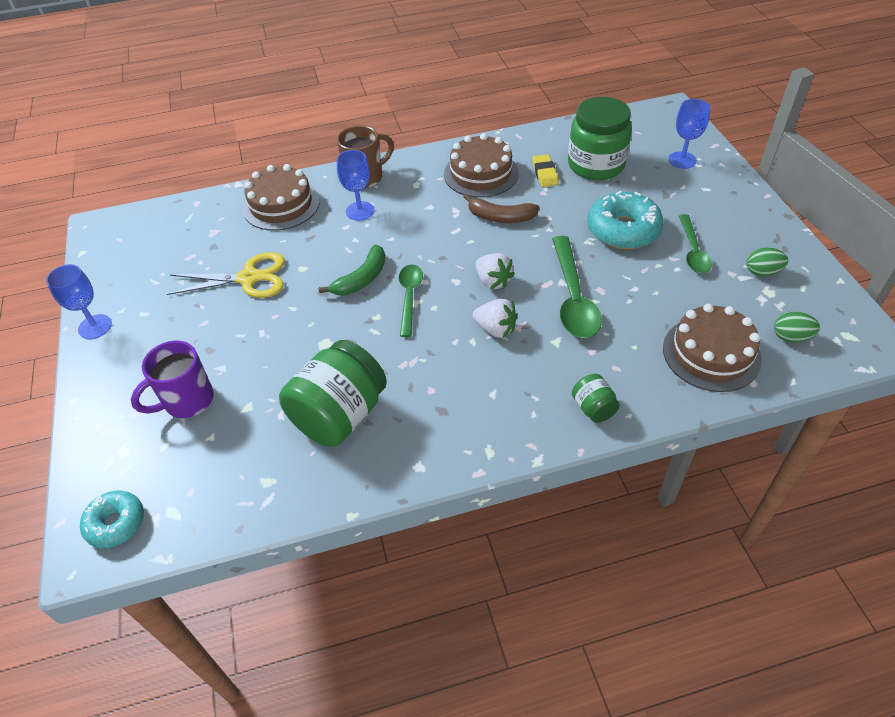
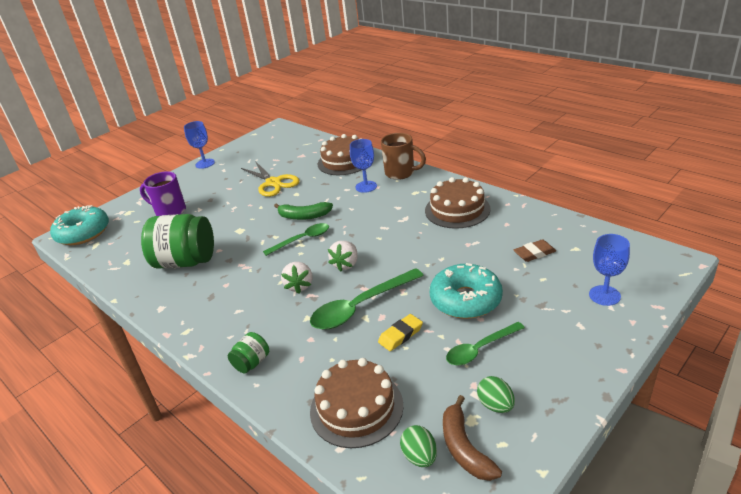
camera: 60 degrees right, 15 degrees down
(116, 523) = (83, 233): turquoise donut -> turquoise donut, size x1.63
(500, 217) = (417, 238): brown banana -> brown banana (464, 448)
(544, 173) = (492, 235): yellow eraser -> yellow eraser (400, 335)
(596, 165) = (534, 253): green jar -> brown eraser

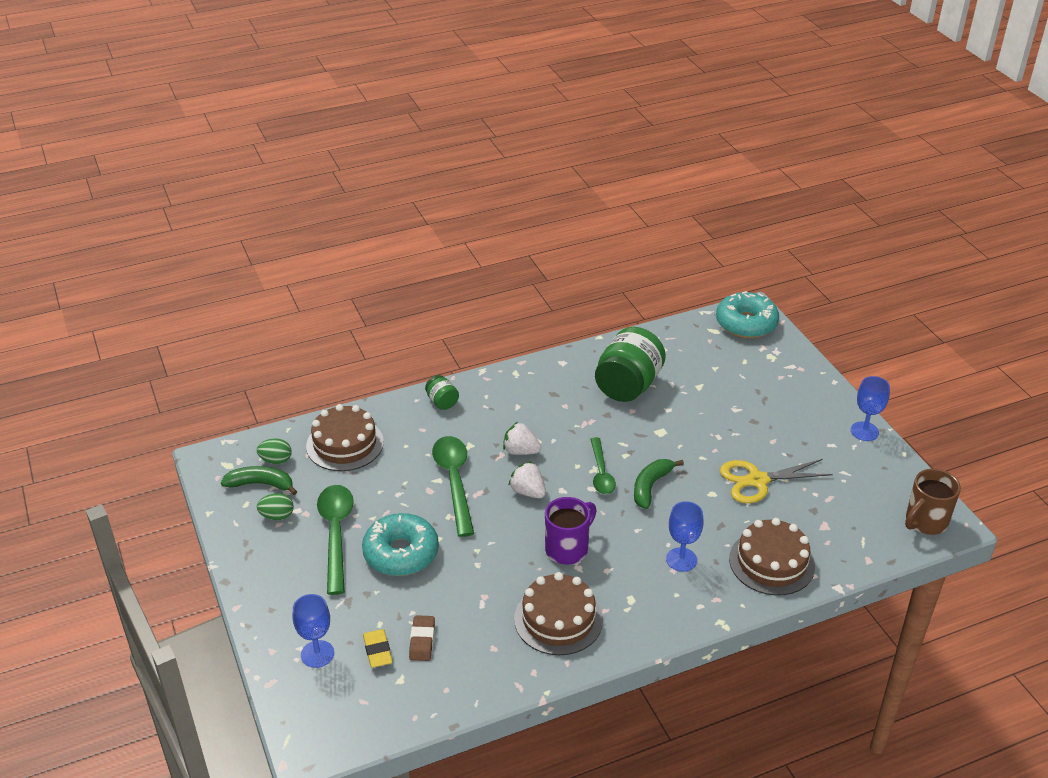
camera: 110 degrees right, 5 degrees up
(170, 212) = (747, 386): purple mug -> purple mug (568, 548)
(400, 335) = (396, 493): yellow eraser -> yellow eraser (378, 651)
(401, 173) = (693, 606): brown mug -> brown mug (925, 522)
(464, 448) = (261, 484): brown banana -> green banana
(480, 349) = (336, 534): green spoon -> green spoon, size x1.57

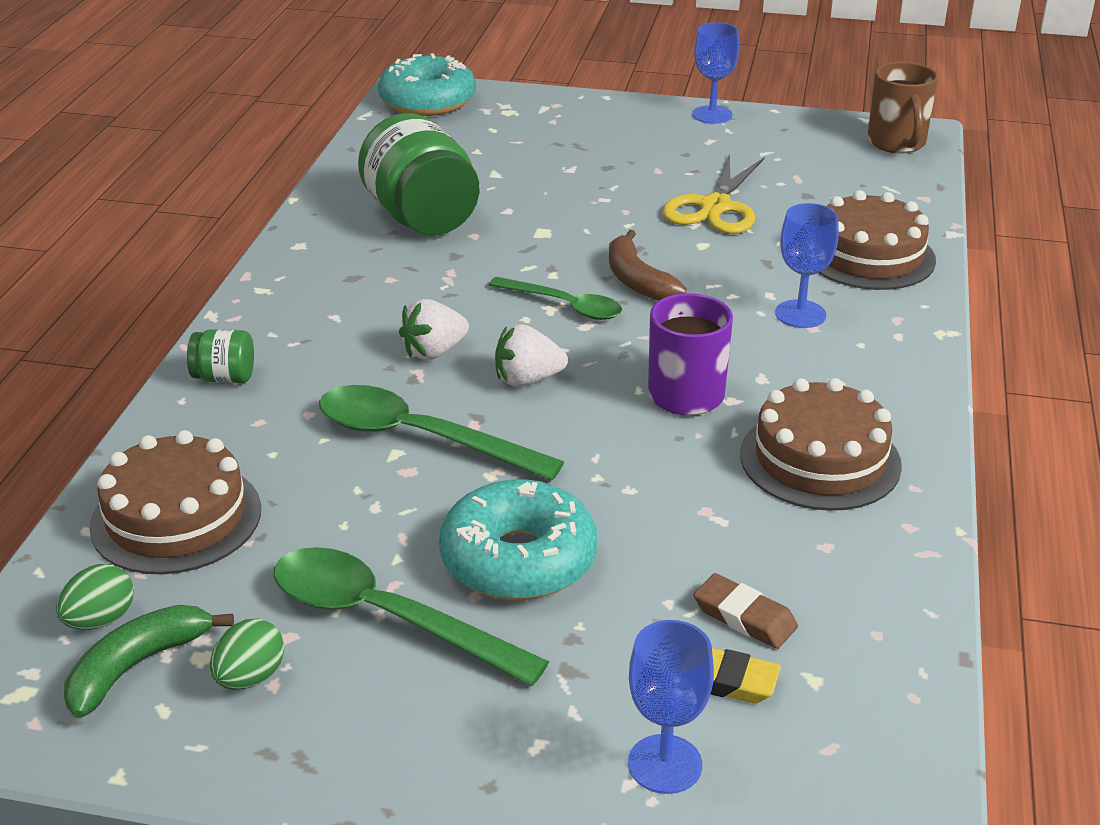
camera: 55 degrees left, 5 degrees down
(651, 486) = (637, 280): green banana -> brown banana

